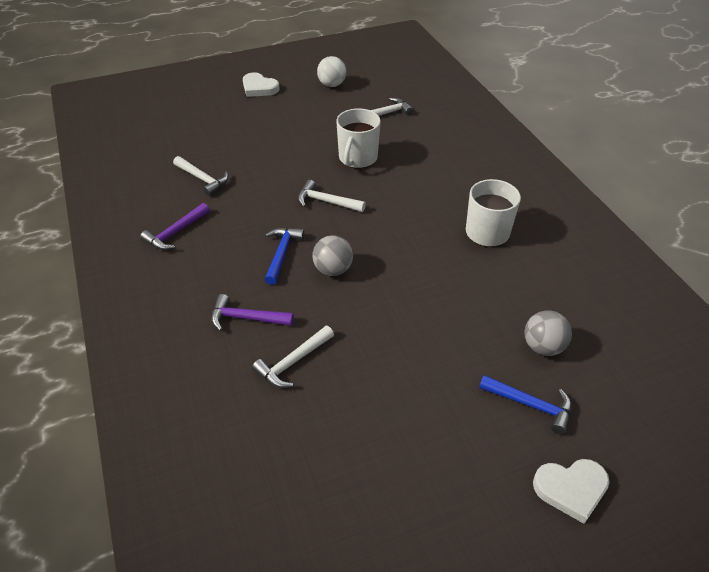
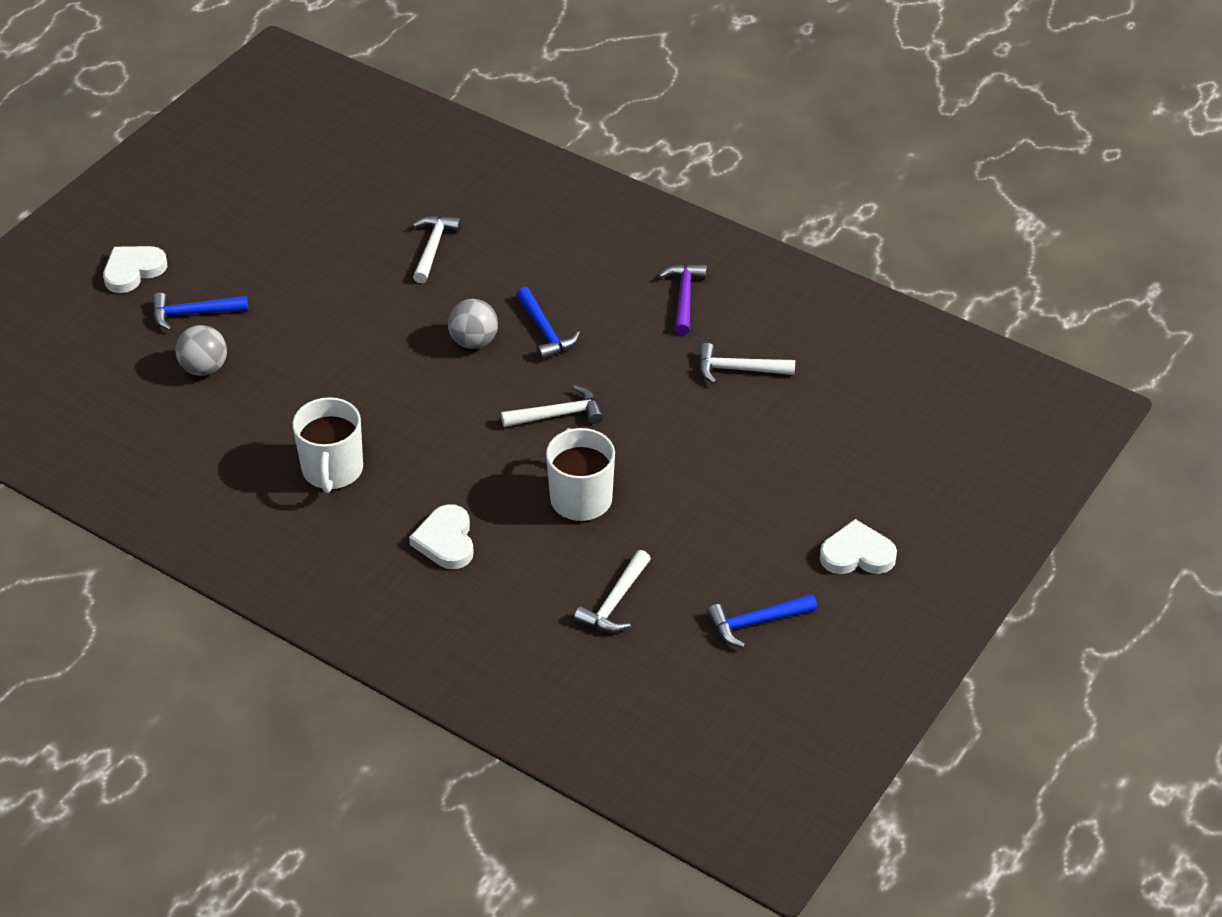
camera: 145 degrees right, 0 degrees up
(246, 318) = (513, 259): purple hammer -> none
(332, 85) = (756, 622): white ball -> blue hammer
(447, 169) = (446, 541): none -> white heart

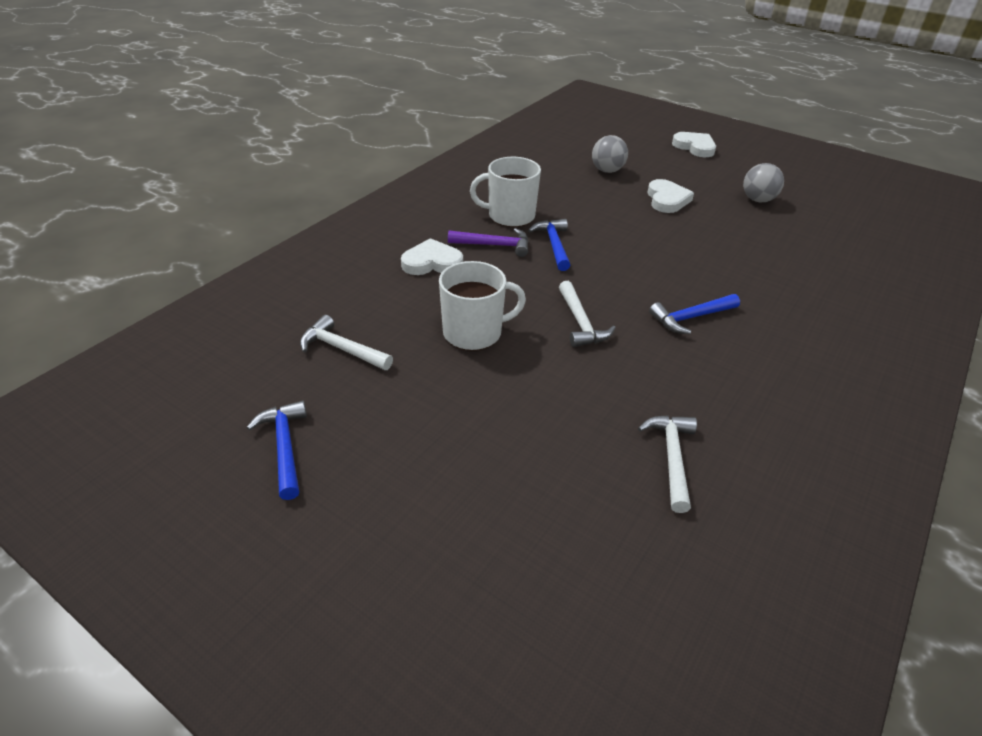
camera: 90 degrees right, 5 degrees down
(193, 313) = (660, 166): blue hammer -> blue hammer (553, 245)
(433, 247) = (778, 259): white hammer -> none
(474, 341) = (665, 278): grey ball -> grey ball (758, 200)
(684, 297) = (779, 417): purple hammer -> purple hammer (494, 245)
(857, 554) = (362, 552): white heart -> white heart (667, 200)

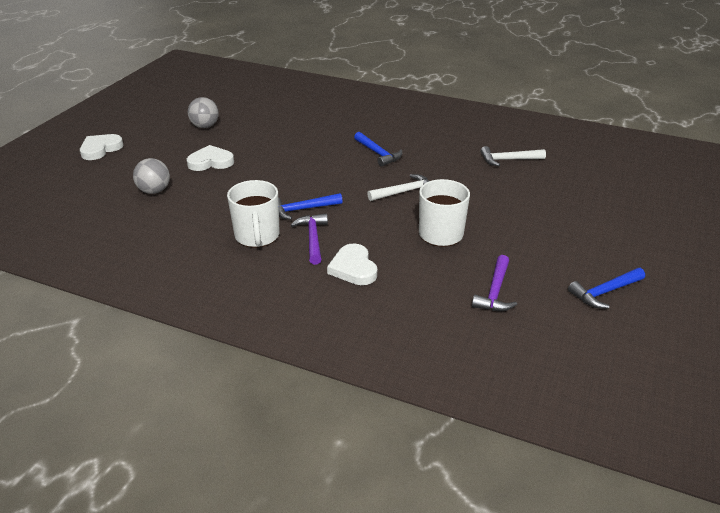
camera: 100 degrees left, 5 degrees down
(342, 349) = (495, 292): white hammer -> purple hammer

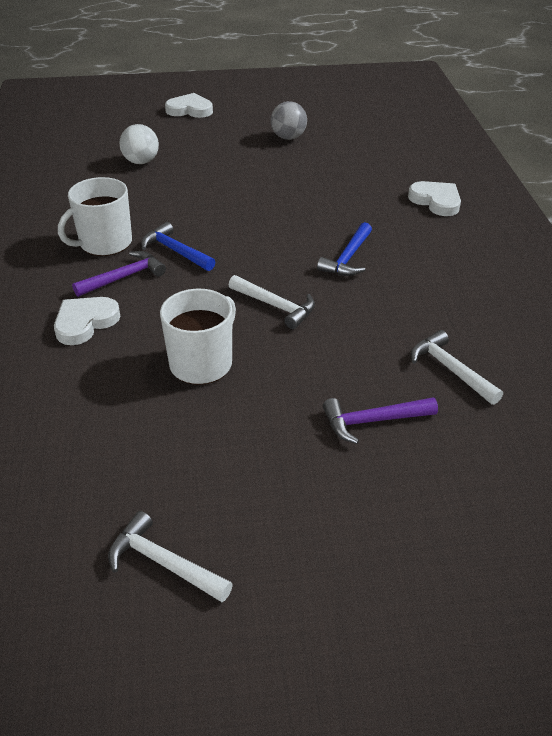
camera: 60 degrees right, 5 degrees up
(154, 191) = (141, 162): grey ball -> white ball
(211, 162) = (221, 167): white heart -> white heart (436, 201)
(495, 292) = (102, 448): purple hammer -> purple hammer (373, 421)
(604, 292) = (163, 563): blue hammer -> white hammer

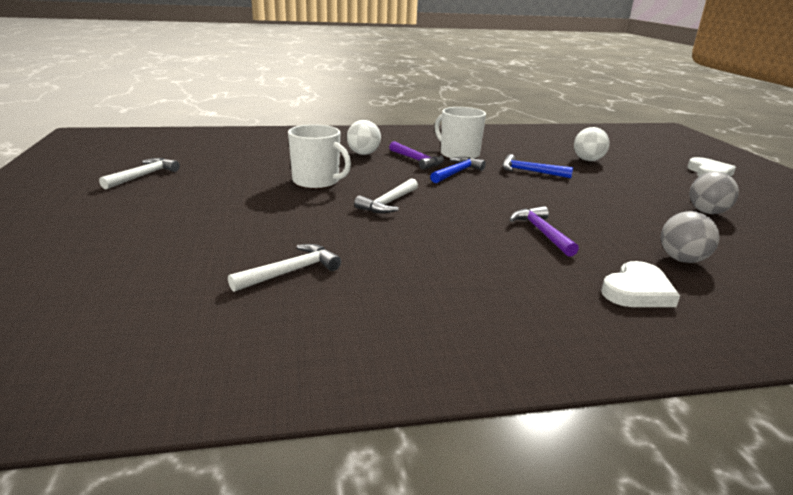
camera: 85 degrees right, 15 degrees down
(85, 322) = (363, 154): white heart -> white ball
(348, 258) = (474, 233): blue hammer -> blue hammer (530, 172)
(373, 421) = (232, 233): purple hammer -> purple hammer (542, 232)
(382, 172) = (682, 259): none -> grey ball

